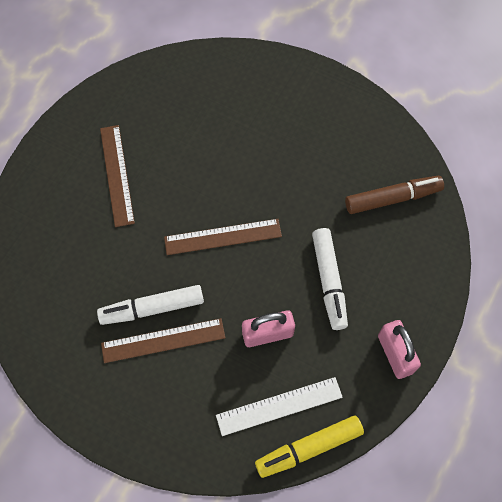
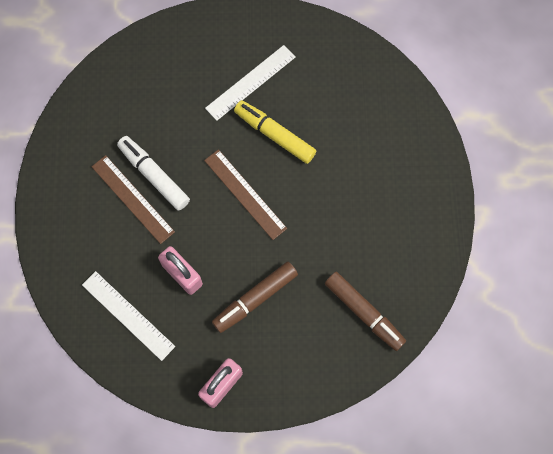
camera: 60 degrees right, 5 degrees up
(116, 175) = (250, 82): brown ruler -> white ruler
(309, 447) = (107, 356): yellow marker -> yellow marker (275, 135)
(329, 281) = (255, 299): white marker -> brown marker

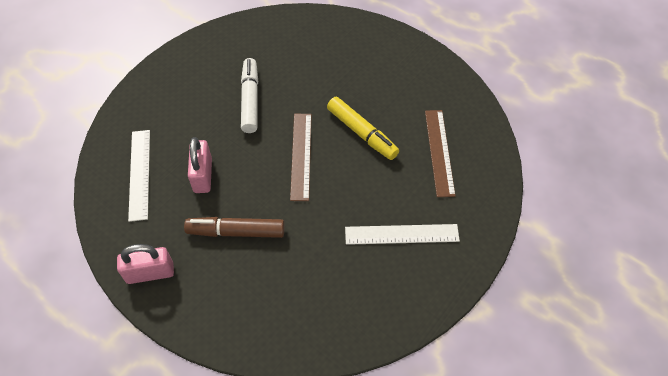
camera: 40 degrees right, 15 degrees down
(132, 199) = (221, 104): brown ruler -> brown ruler (439, 152)
(250, 82) = (377, 88): white ruler -> white ruler (401, 234)
(275, 135) = (361, 133): yellow marker -> yellow marker turned 150 degrees clockwise
(363, 312) = (308, 308): brown marker -> none

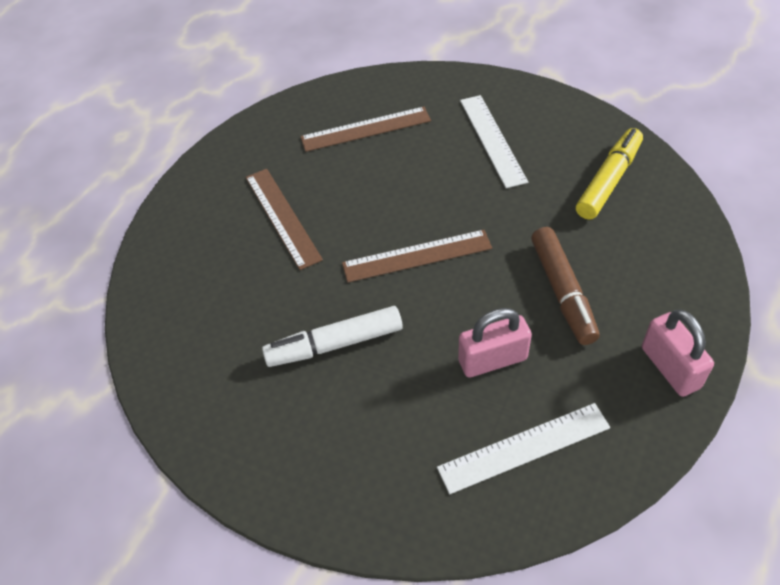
camera: 100 degrees left, 5 degrees down
(361, 133) = (358, 203): yellow marker -> yellow marker (608, 181)
(363, 89) = (282, 217): none -> brown ruler

